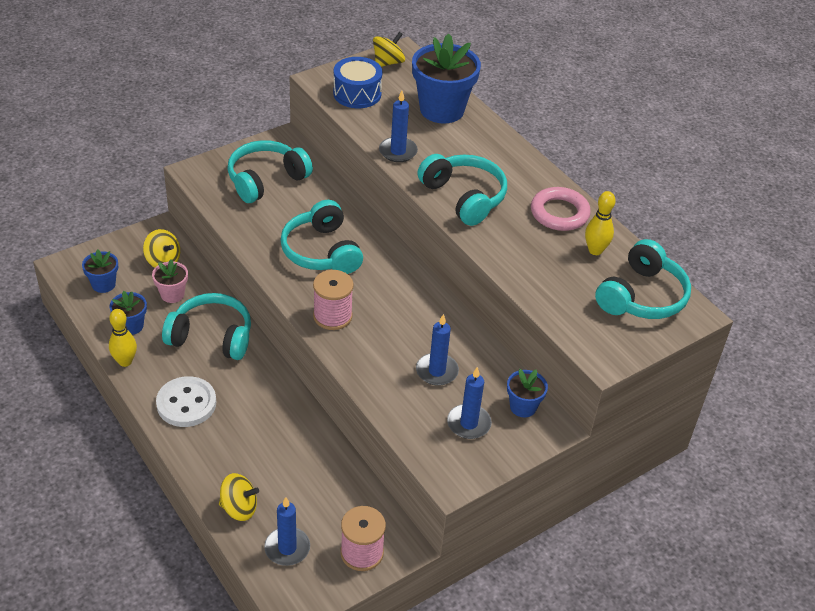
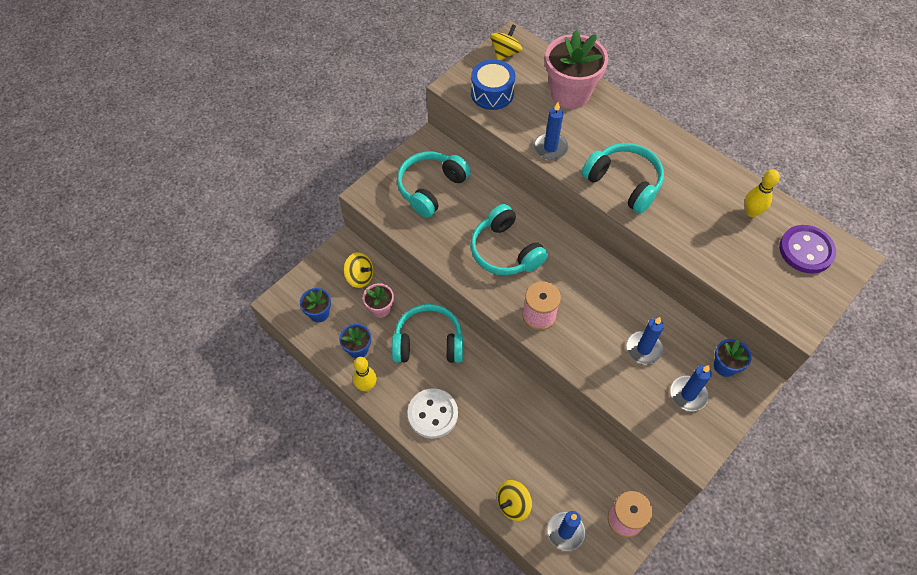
camera: 10 degrees left, 15 degrees up
(239, 508) = (513, 504): yellow spinning top -> yellow spinning top turned 150 degrees clockwise
(442, 110) = (570, 93): blue flower pot -> pink flower pot
(559, 213) = (708, 180): pink ring -> none
(642, 296) = (806, 250): turquoise headphones -> purple button

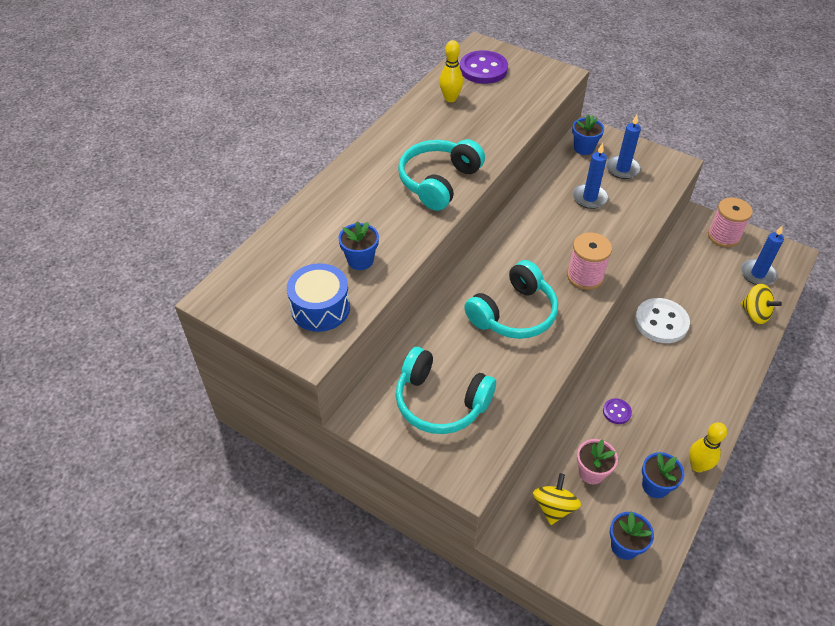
camera: 100 degrees left, 10 degrees down
(428, 342) = (616, 412): turquoise headphones -> purple button
(432, 414) = (699, 393): white button -> white button (661, 322)
(505, 53) = (243, 303): yellow spinning top -> none
(536, 120) = (360, 260): none -> blue flower pot
(550, 148) = (402, 243): blue candle -> none
(570, 93) = (311, 233): pink flower pot -> none

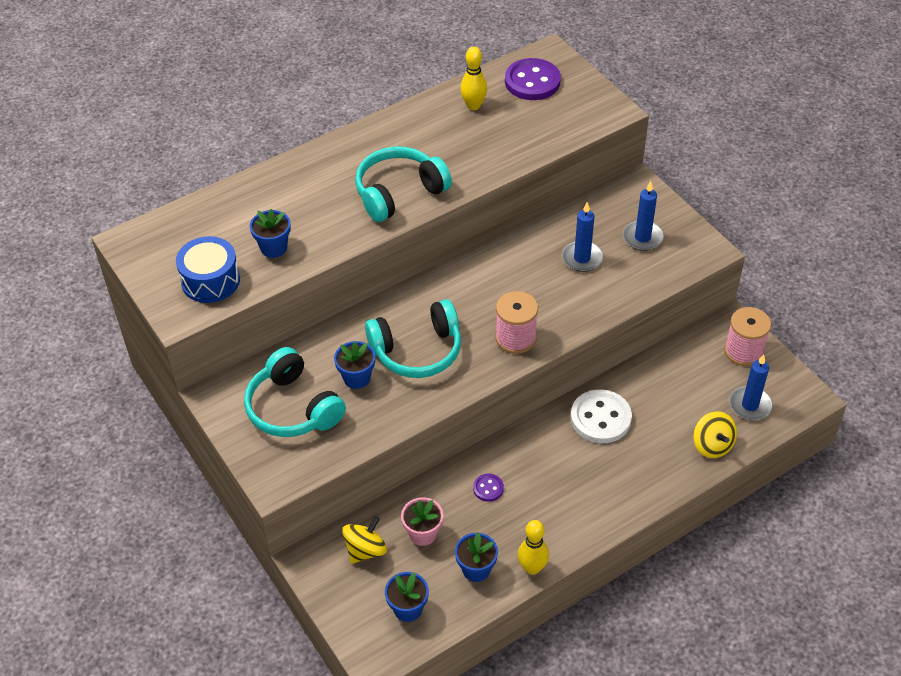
camera: 25 degrees right, 0 degrees up
(584, 148) = (617, 201): blue flower pot -> blue flower pot (357, 378)

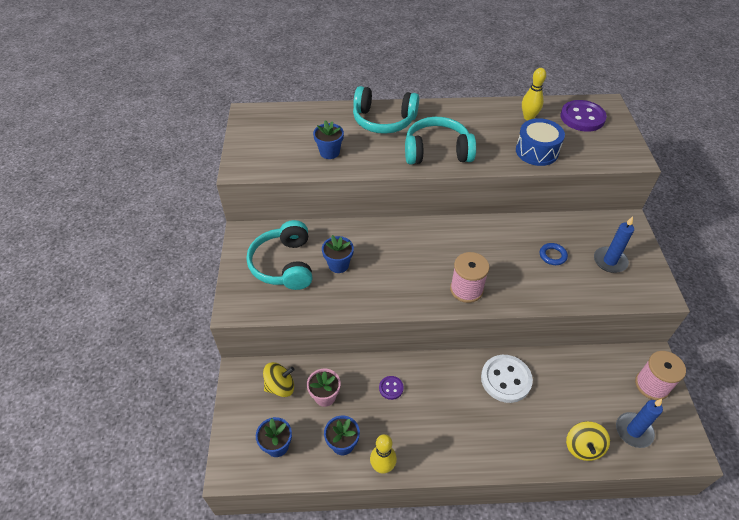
camera: 30 degrees right, 0 degrees up
(210, 280) = (275, 156): blue drum -> blue drum (536, 151)
(417, 350) = (391, 266): turquoise headphones -> turquoise headphones (383, 120)
(582, 258) = (552, 255): blue candle -> blue ring

